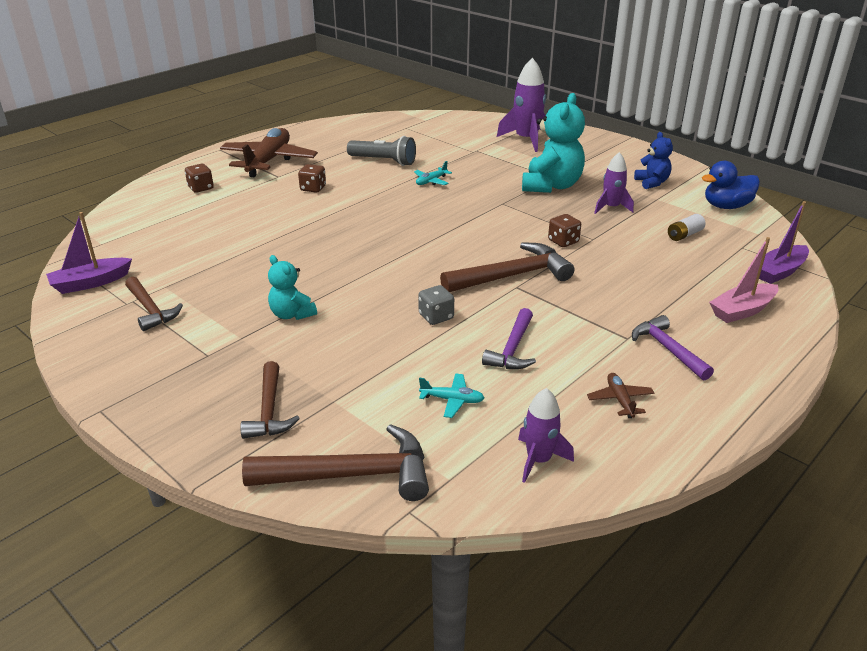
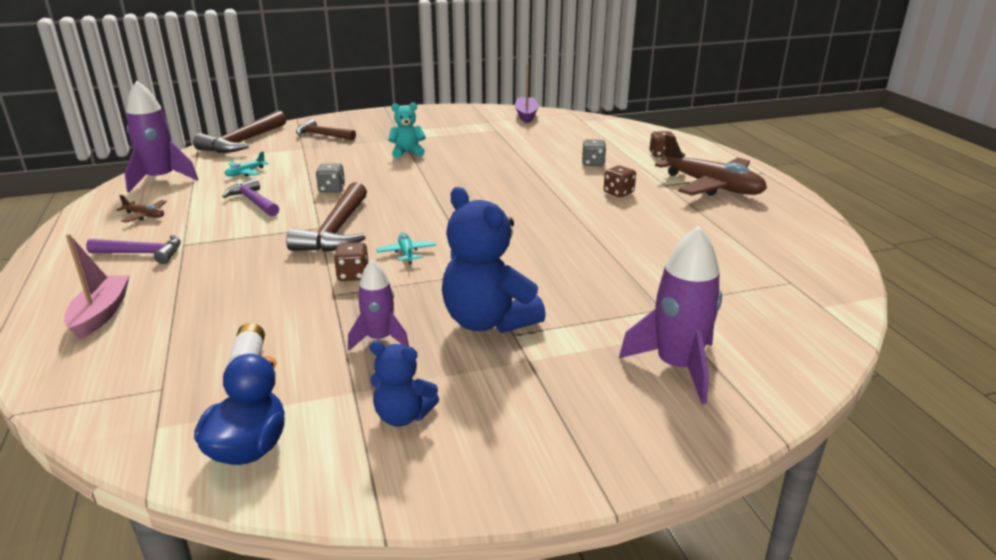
camera: 120 degrees right, 5 degrees down
(150, 310) = (470, 124): brown hammer -> none
(248, 211) = (593, 163): none -> grey dice
(384, 161) = (667, 239): grey flashlight -> none
(431, 181) = (581, 250): turquoise plane -> turquoise plane (406, 253)
(538, 460) = (161, 179): purple rocket -> purple rocket, size x1.63
(551, 186) = (488, 321): turquoise teddy bear -> blue teddy bear
(779, 272) = (86, 382): purple boat -> none

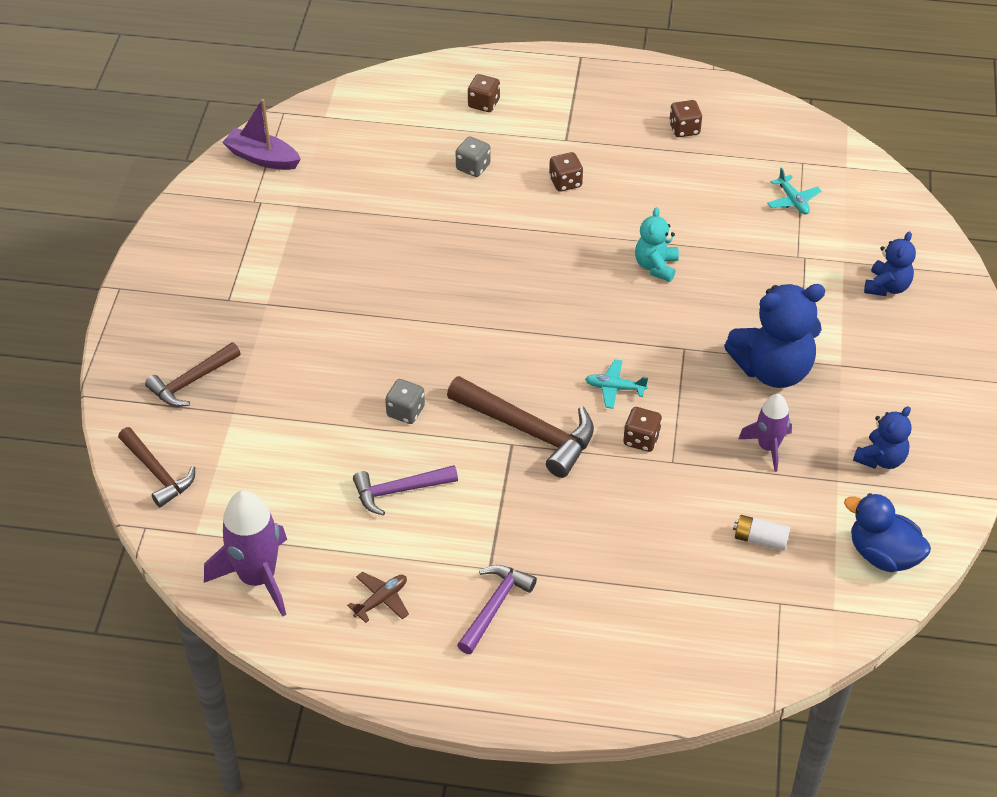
camera: 65 degrees left, 20 degrees up
(101, 314) = (624, 645): pink boat -> none
(243, 142) = (157, 473): brown hammer -> brown hammer, size x0.64
(245, 173) = (291, 486): turquoise plane -> turquoise plane (793, 200)
(407, 153) = (326, 313): turquoise teddy bear -> turquoise teddy bear (656, 266)
(677, 367) = (887, 287): purple rocket -> blue teddy bear
(711, 186) = (592, 110): brown plane -> none
(746, 222) = (684, 129): none -> brown dice

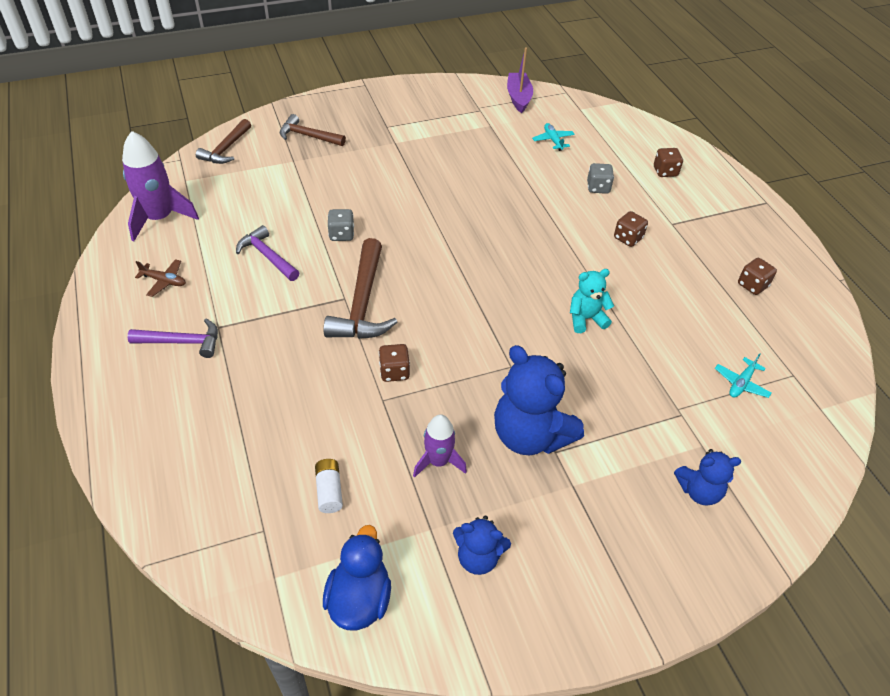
camera: 60 degrees right, 0 degrees up
(615, 388) = (438, 337): turquoise plane -> turquoise plane (553, 140)

